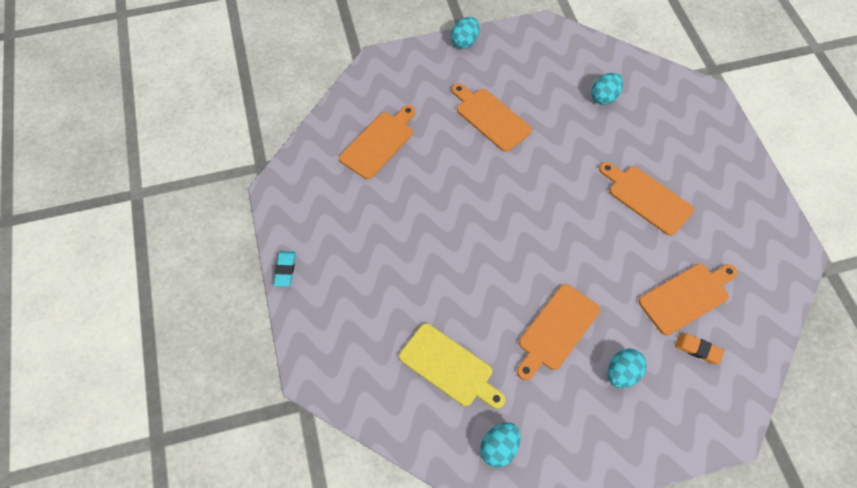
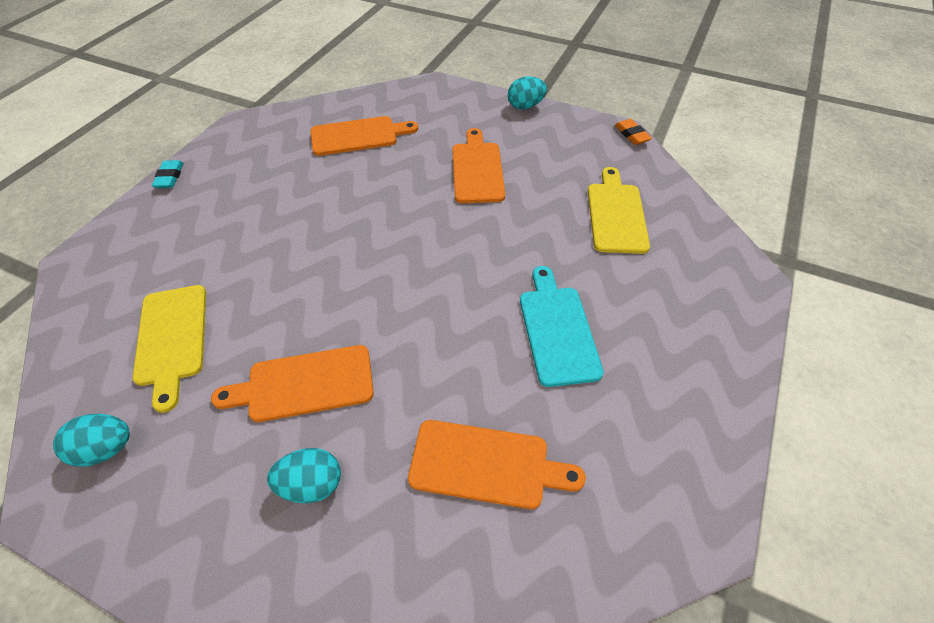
camera: 40 degrees right, 10 degrees down
(285, 270) = (169, 177): turquoise eraser -> turquoise eraser turned 45 degrees counterclockwise
(604, 97) = (616, 214): turquoise egg -> yellow cutting board
(647, 198) = (557, 330): orange cutting board -> turquoise cutting board
(698, 349) = (429, 536): orange eraser -> orange eraser (632, 135)

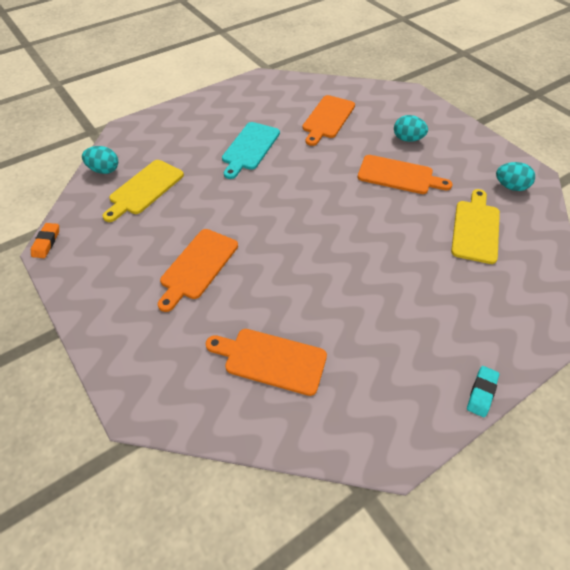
camera: 150 degrees left, 0 degrees up
(486, 465) = (327, 119): orange cutting board -> orange cutting board turned 105 degrees counterclockwise
(525, 106) = (84, 320): turquoise egg -> turquoise egg (104, 170)

